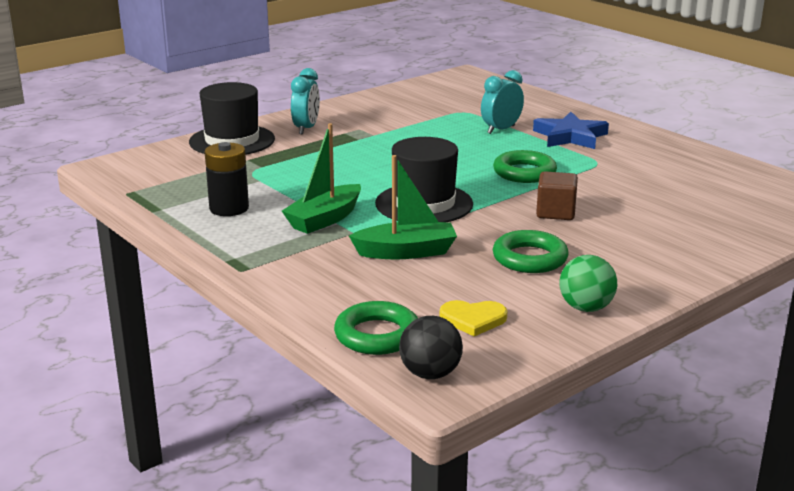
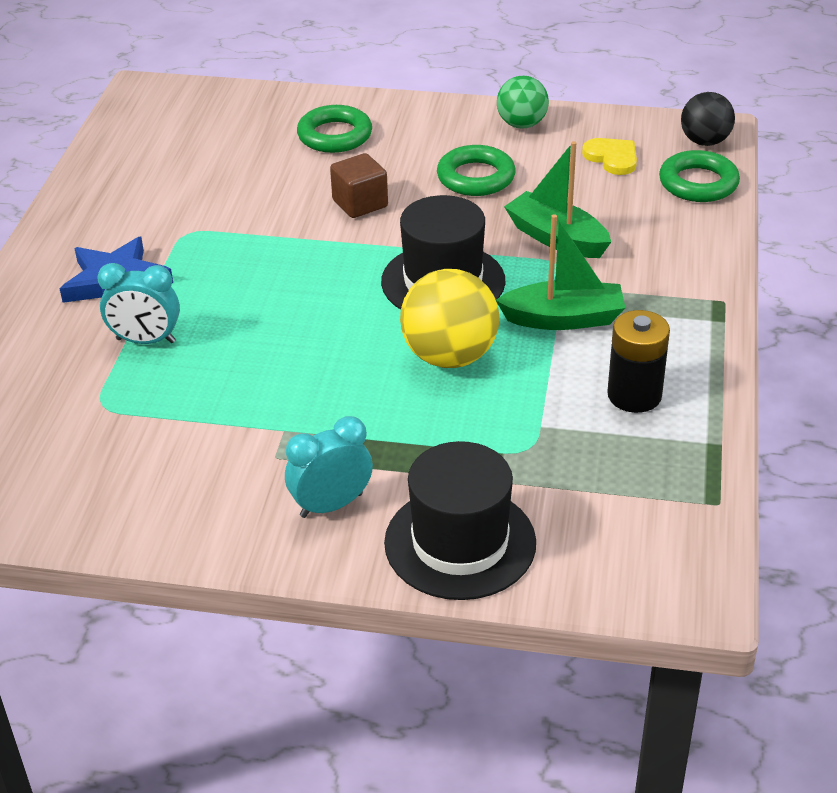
camera: 130 degrees left, 15 degrees up
(354, 181) = (450, 356): none -> yellow ball
(524, 172) = (276, 262): green ring -> green ring (335, 135)

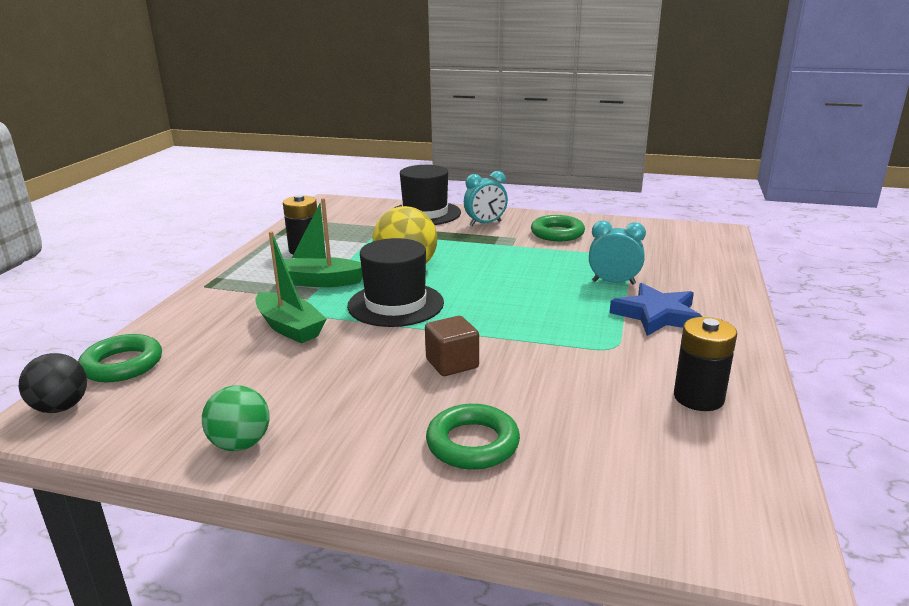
camera: 175 degrees left, 15 degrees down
(129, 183) = (698, 397): none -> black battery
(476, 177) = (329, 382): green ring -> green ring (557, 233)
(612, 158) = (176, 395): yellow heart -> none

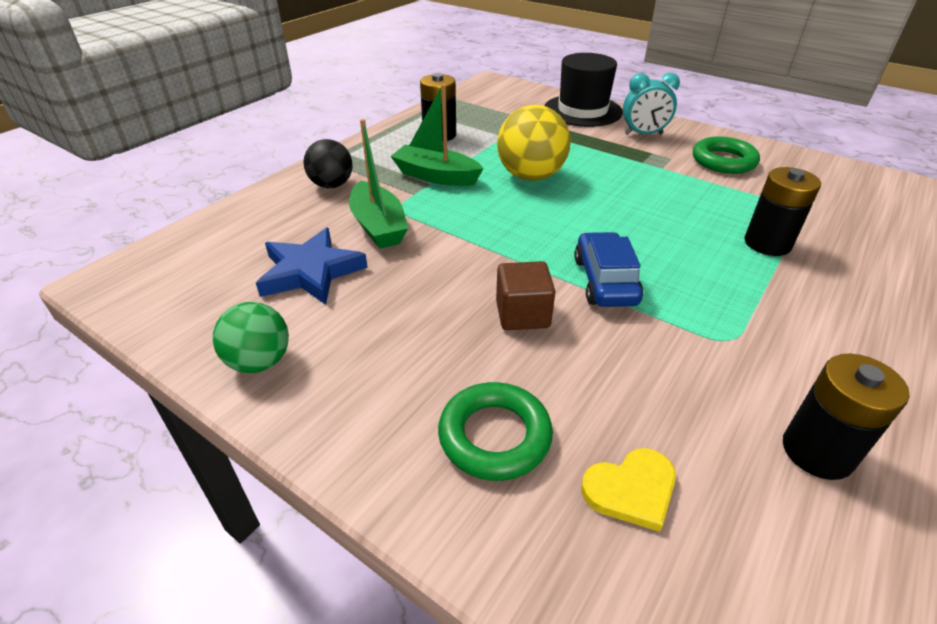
camera: 20 degrees right, 15 degrees up
(61, 407) = (135, 272): black ball -> black ball (332, 185)
(122, 364) = (210, 235): green ring -> none
(395, 304) = (498, 220): black hat -> none
(505, 329) = (605, 281): none -> blue car
(588, 449) = (631, 490): none -> yellow heart
(613, 282) = (767, 243): turquoise clock -> black battery
(657, 315) = (807, 304): blue star -> blue star (310, 272)

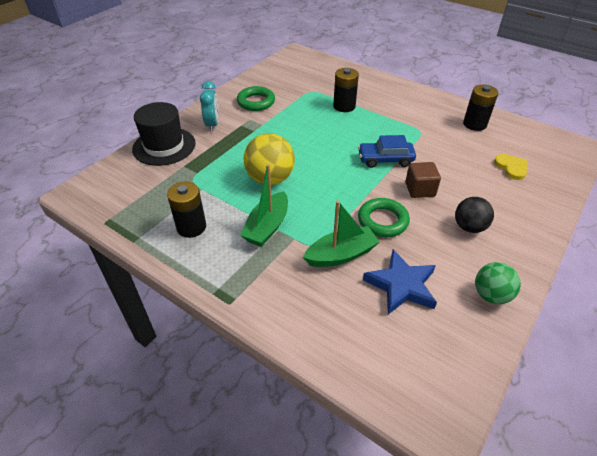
camera: 90 degrees left, 5 degrees up
(332, 185) = (279, 291): black ball -> black ball (469, 227)
(494, 436) = (502, 201): green ring -> green ring (382, 221)

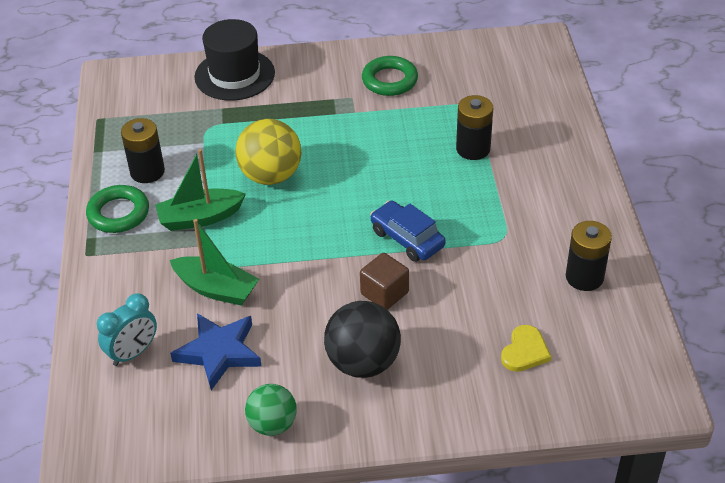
camera: 50 degrees right, 0 degrees up
(212, 124) = (309, 79): turquoise clock -> turquoise clock (133, 353)
(382, 221) = (298, 291): green ring -> green ring (118, 213)
(469, 227) = (363, 362): black ball -> black ball, size x1.54

